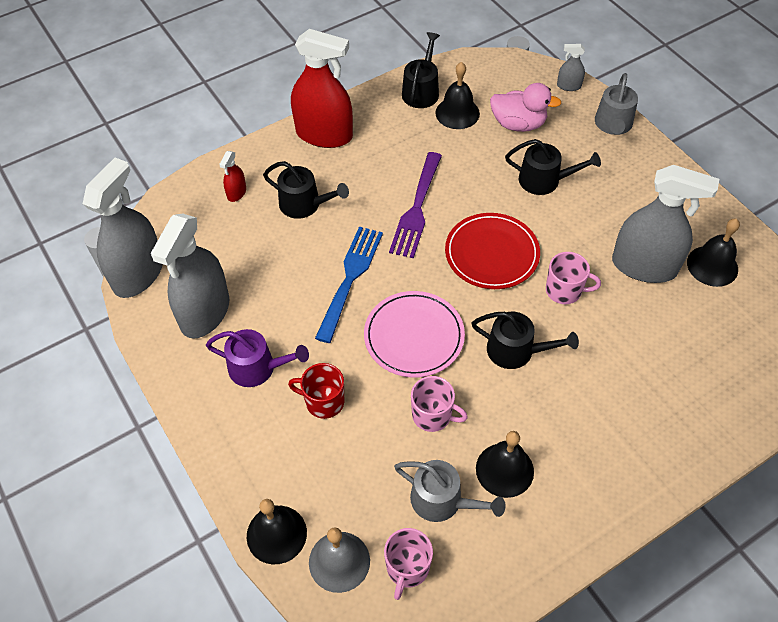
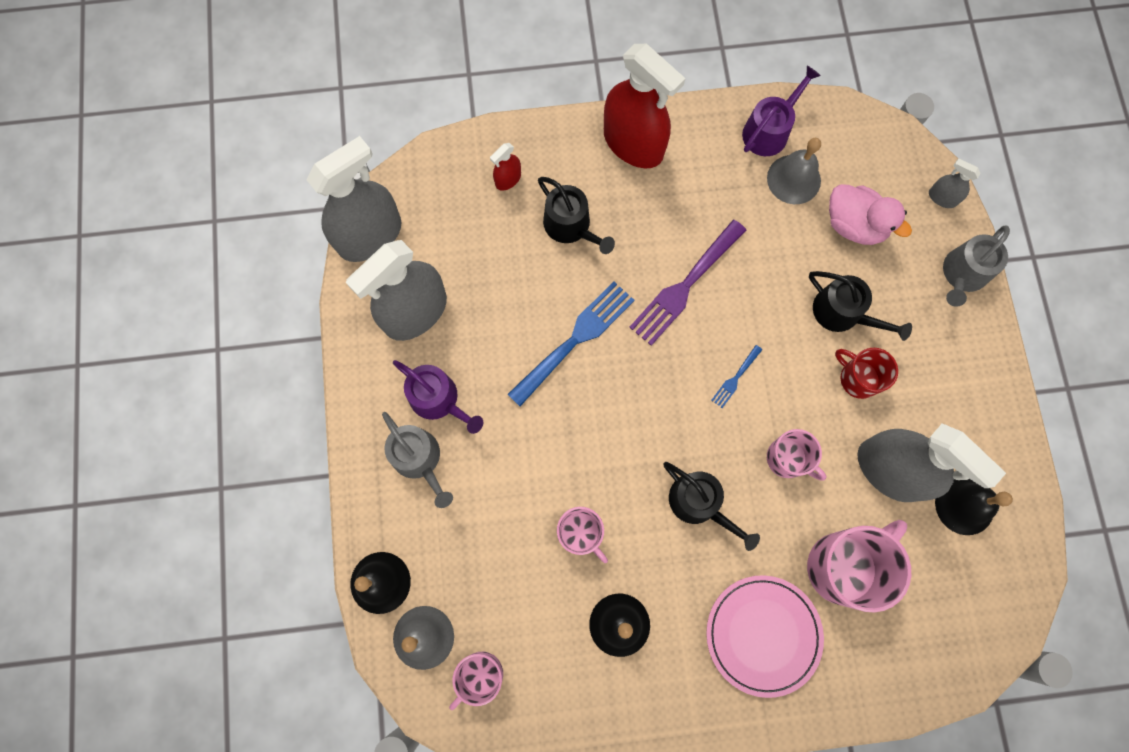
camera: 25 degrees right, 20 degrees up
(323, 401) = (484, 467): red mug -> red mug (858, 378)
(414, 336) = (606, 437): pink plate -> pink plate (763, 634)
(421, 91) = (769, 130): black watering can -> purple watering can
(442, 500) = (545, 626): grey watering can -> grey watering can (419, 459)
(457, 113) = (793, 179): black bell -> grey bell
(491, 253) = (735, 378): red plate -> blue fork
(653, 346) = (843, 566): none -> pink mug

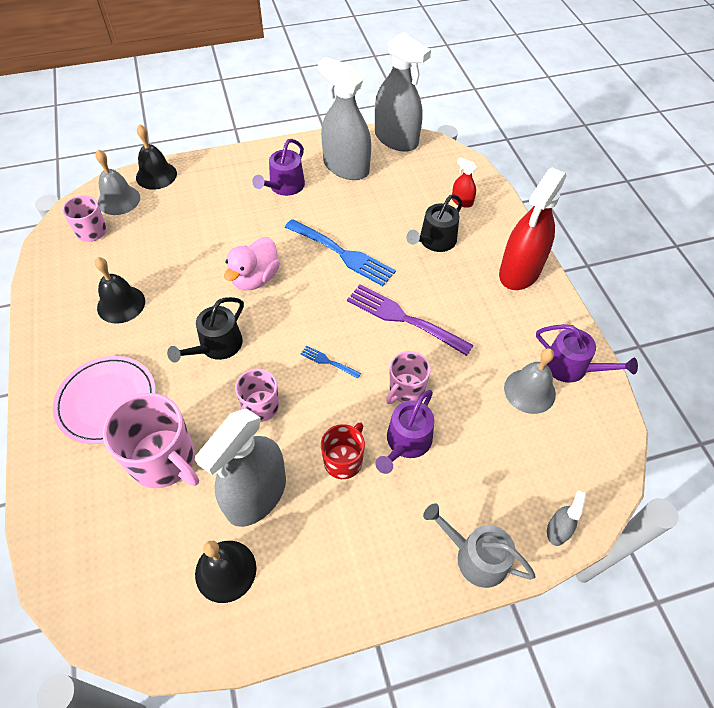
camera: 80 degrees right, 20 degrees down
(419, 459) = (241, 182): grey watering can -> none
(580, 533) = (190, 273): pink mug -> pink mug (406, 389)
(842, 313) = (406, 442): black watering can -> purple watering can
(854, 225) = (499, 446): pink duck -> pink duck (255, 278)

